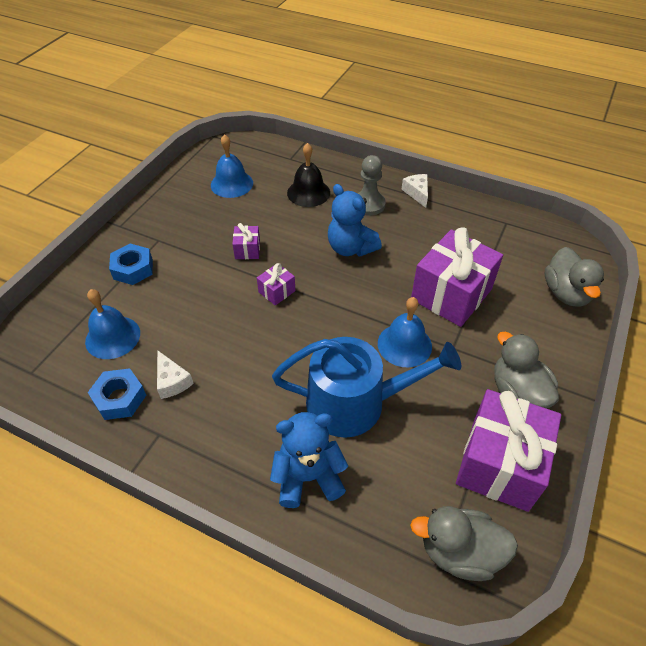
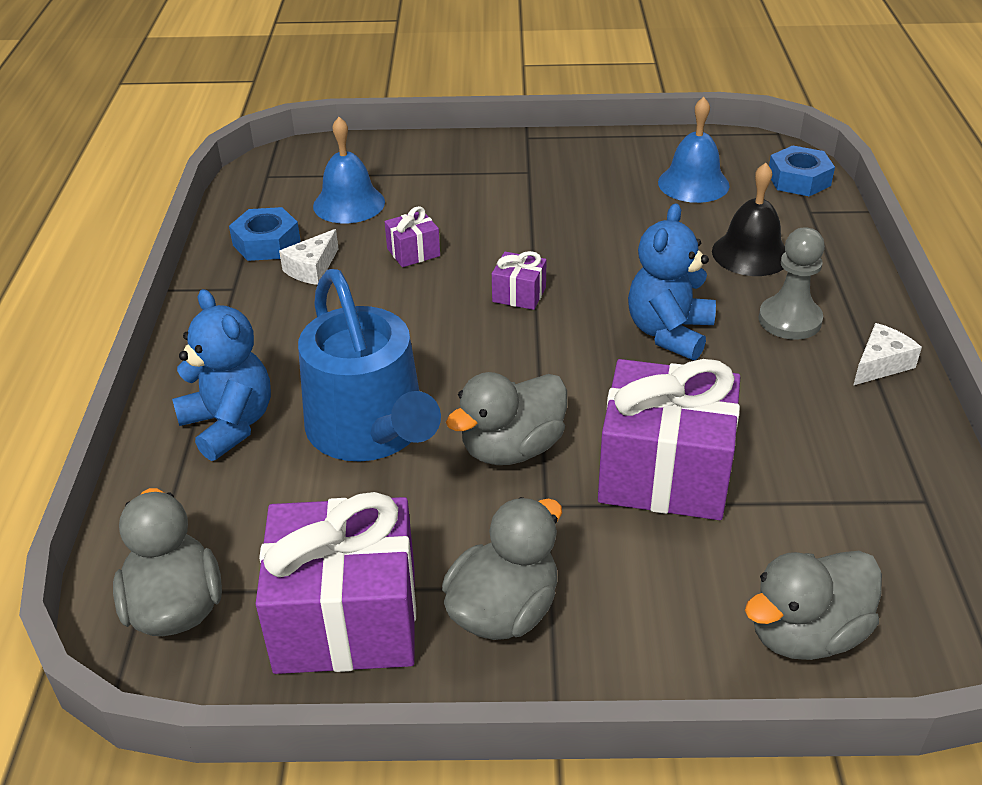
camera: 65 degrees right, 10 degrees down
(133, 269) = (463, 174): blue nut -> blue nut (799, 180)
(247, 250) = (575, 243): purple gift -> purple gift (413, 252)
(404, 345) = (512, 448): blue bell -> grey duck

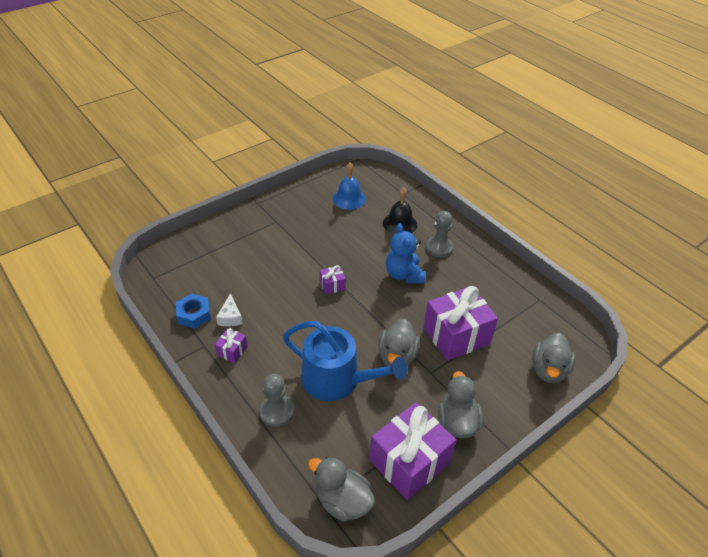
camera: 40 degrees left, 5 degrees up
(229, 424) = (277, 411): blue teddy bear -> grey pawn
(349, 203) = (211, 275): blue bell -> none
(413, 252) = (267, 286): purple gift -> purple gift (232, 351)
(799, 180) = (386, 180): blue nut -> none
(880, 364) = (483, 252): white cheese -> none

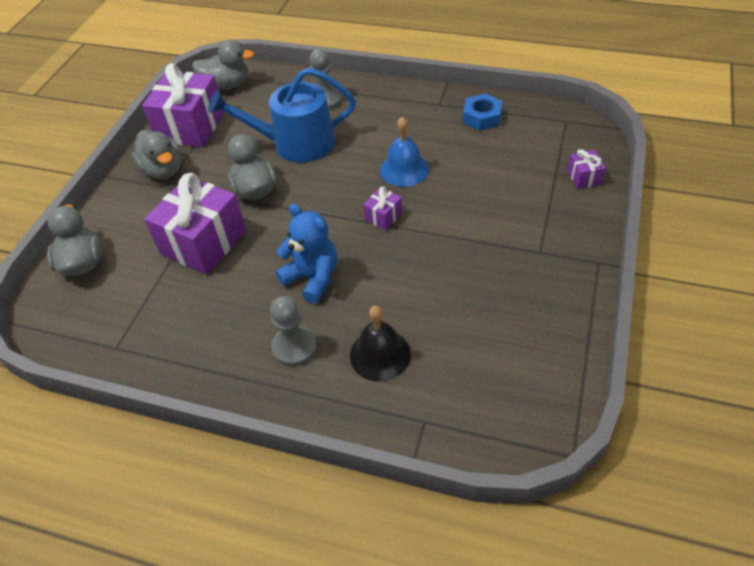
camera: 150 degrees right, 5 degrees up
(230, 317) = (447, 133): white cheese -> none
(232, 351) = (410, 113): purple gift -> purple gift (584, 177)
(349, 198) = (493, 352): blue bell -> blue bell (404, 169)

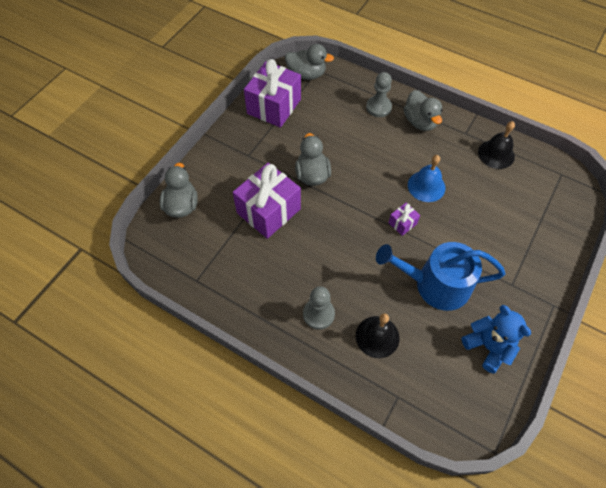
camera: 10 degrees right, 10 degrees up
(163, 170) = (248, 140): grey duck -> grey duck (420, 122)
(295, 143) = (349, 141): blue watering can -> blue watering can (435, 284)
(312, 278) = (341, 262): blue teddy bear -> blue teddy bear (488, 347)
(482, 117) = (496, 154): blue nut -> black bell
(584, 177) = (562, 229): purple gift -> none

